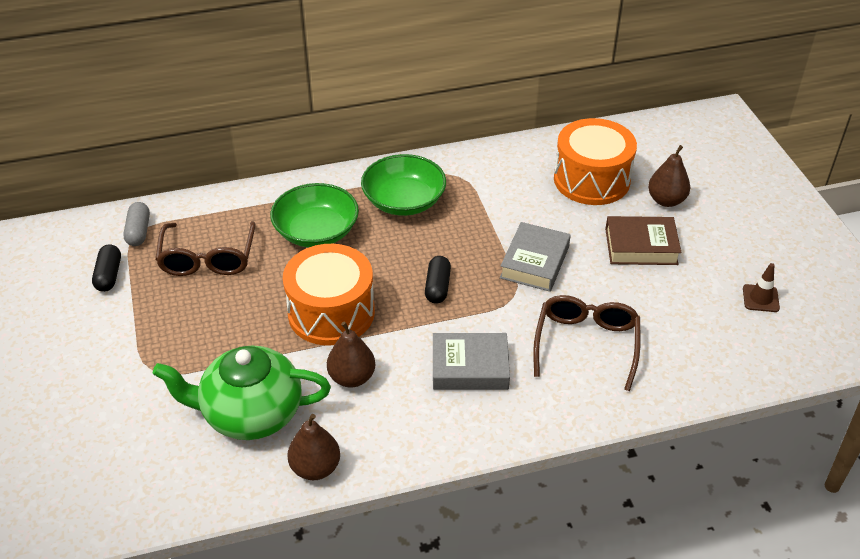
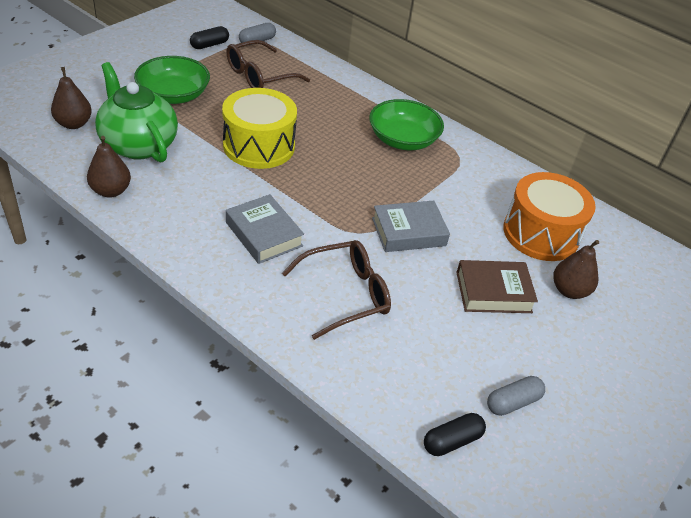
camera: 50 degrees right, 0 degrees up
(316, 231) = (329, 111): green bowl -> green bowl (173, 95)
(331, 312) = (259, 146): orange drum -> yellow drum
(352, 377) = (206, 178): brown pear -> brown pear (74, 124)
(437, 287) = (331, 188): black capsule -> black capsule (452, 441)
(641, 246) = (493, 292): brown book -> brown book turned 60 degrees counterclockwise
(760, 298) = (513, 402): brown traffic cone -> grey capsule

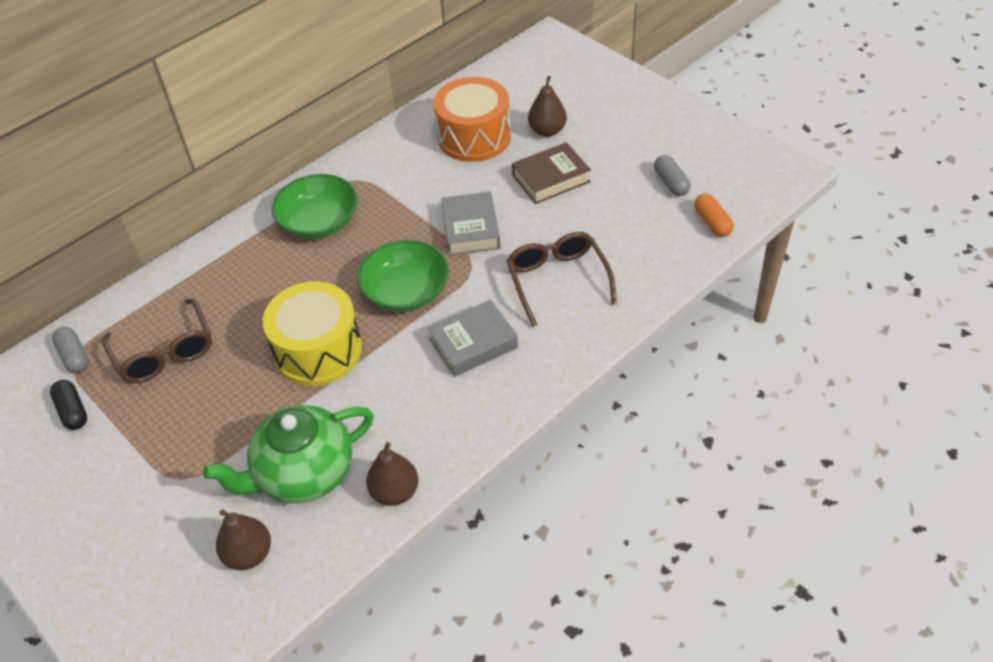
camera: 75 degrees left, 5 degrees up
(173, 95) = (195, 444): green bowl -> green bowl (406, 291)
(452, 441) = (712, 222): black capsule -> orange capsule
(493, 292) = (551, 179): brown book -> brown book turned 60 degrees clockwise

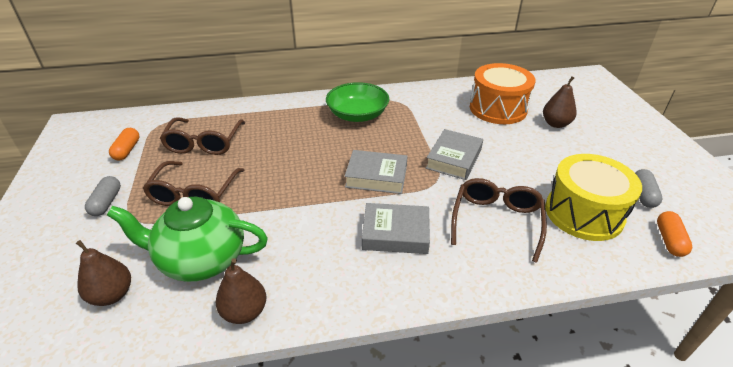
camera: 30 degrees right, 10 degrees down
(73, 411) = (127, 150): black capsule -> orange capsule
(74, 356) = (160, 124): grey capsule -> grey capsule (106, 202)
(221, 415) = (194, 193): none -> brown glasses
(318, 350) = (288, 185): yellow drum -> yellow drum (583, 213)
(406, 291) = (376, 177): green bowl -> grey book
(551, 179) = (538, 153): brown book -> none

